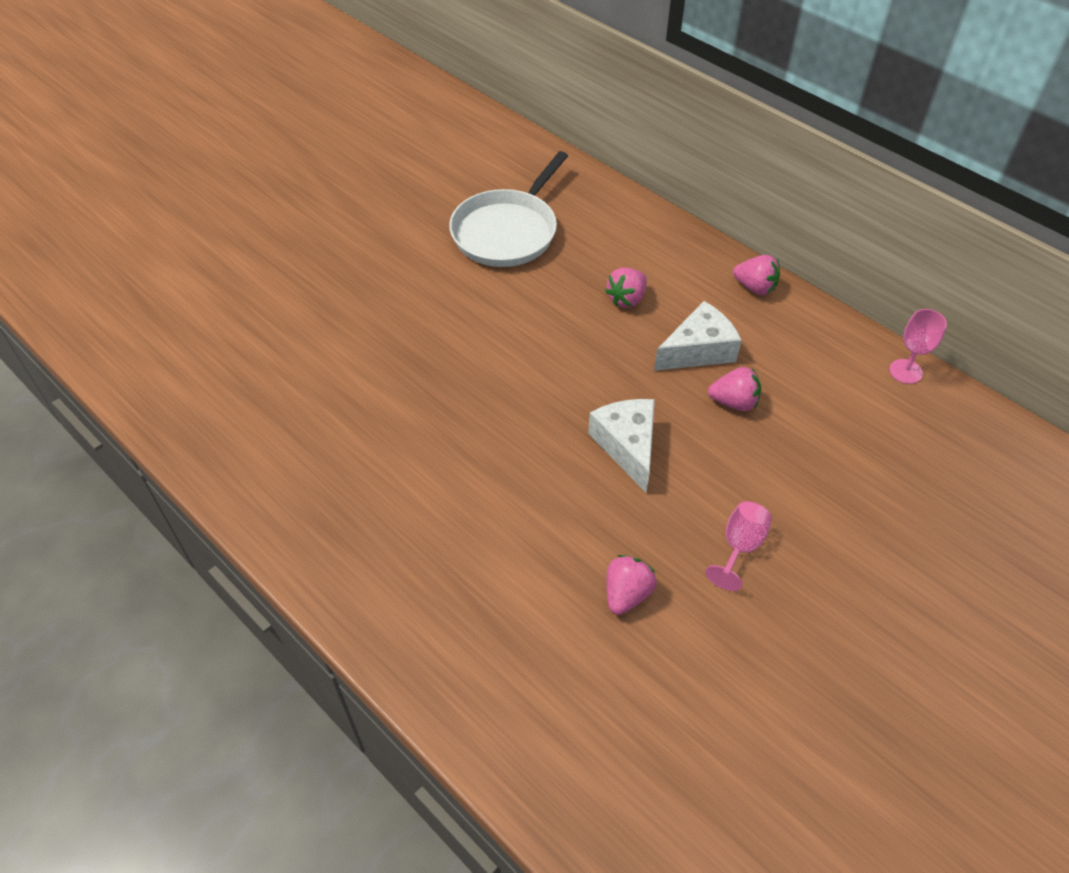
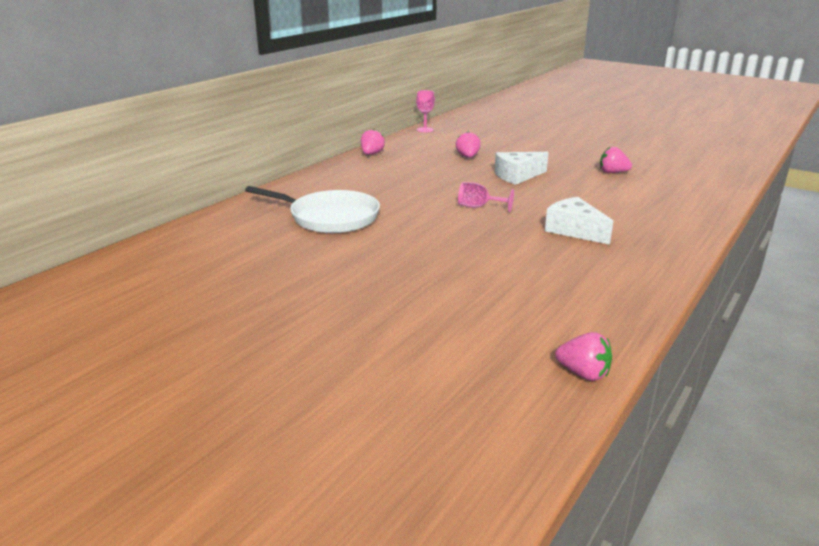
camera: 100 degrees left, 25 degrees down
(626, 299) = (394, 181): pink strawberry -> pink strawberry (583, 373)
(698, 350) = (431, 164): white cheese -> white cheese (574, 230)
(739, 547) = (562, 155): pink goblet -> pink goblet (478, 207)

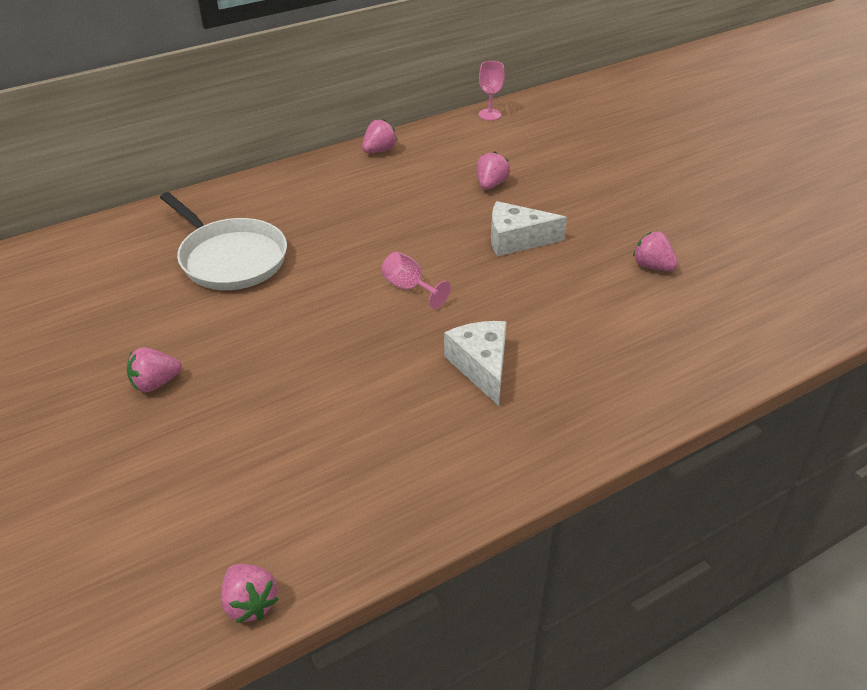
camera: 25 degrees right, 15 degrees up
(356, 287) = (155, 383): none -> pink strawberry

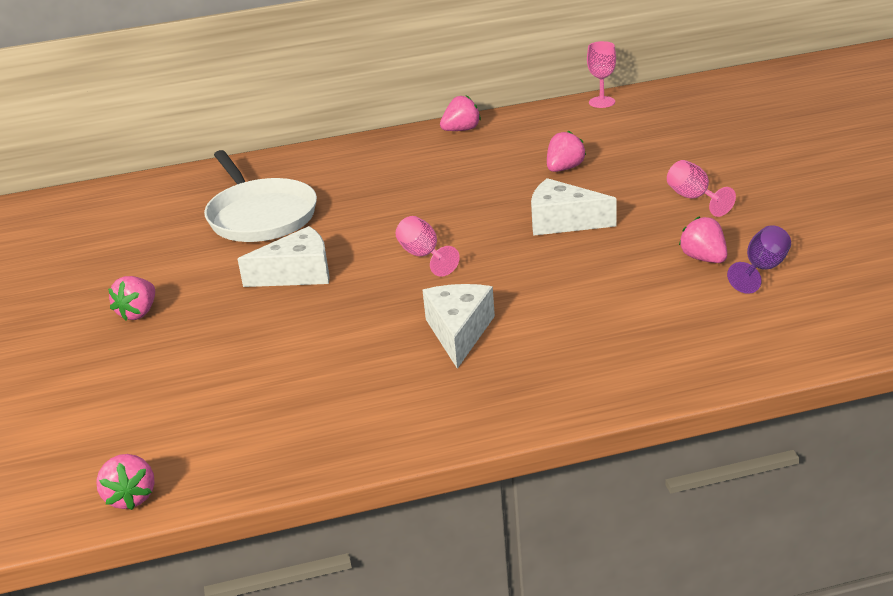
camera: 20 degrees right, 10 degrees down
(155, 383) = (138, 313): pink strawberry -> pink strawberry turned 60 degrees counterclockwise
(298, 320) = (297, 274): none -> white cheese
(614, 206) = (694, 198): none -> pink goblet
(704, 272) = (762, 269): none -> purple goblet

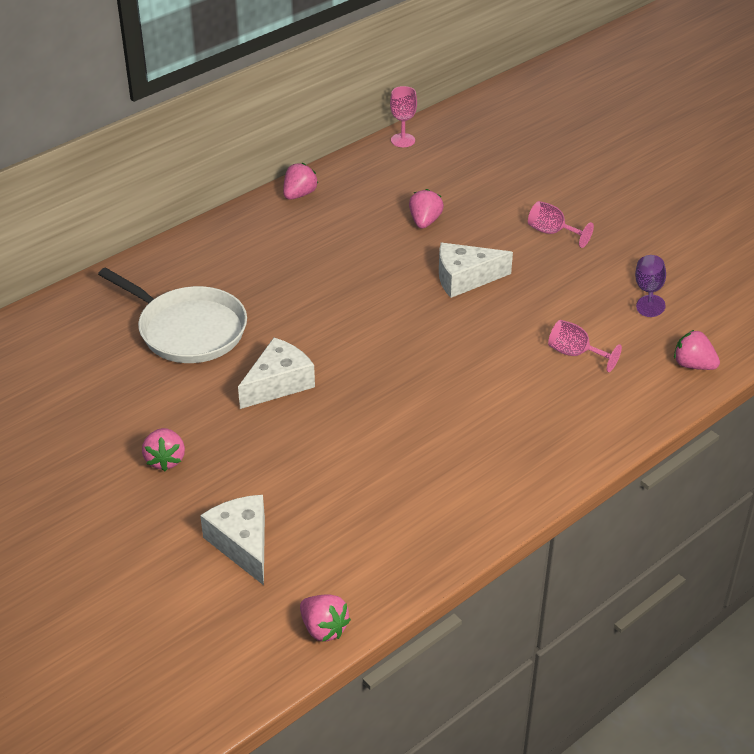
camera: 30 degrees left, 10 degrees up
(423, 256) = (375, 339): pink goblet -> pink goblet (575, 354)
(459, 332) = (463, 407): white cheese -> white cheese (242, 544)
(704, 259) = (600, 291): pink strawberry -> pink strawberry (693, 365)

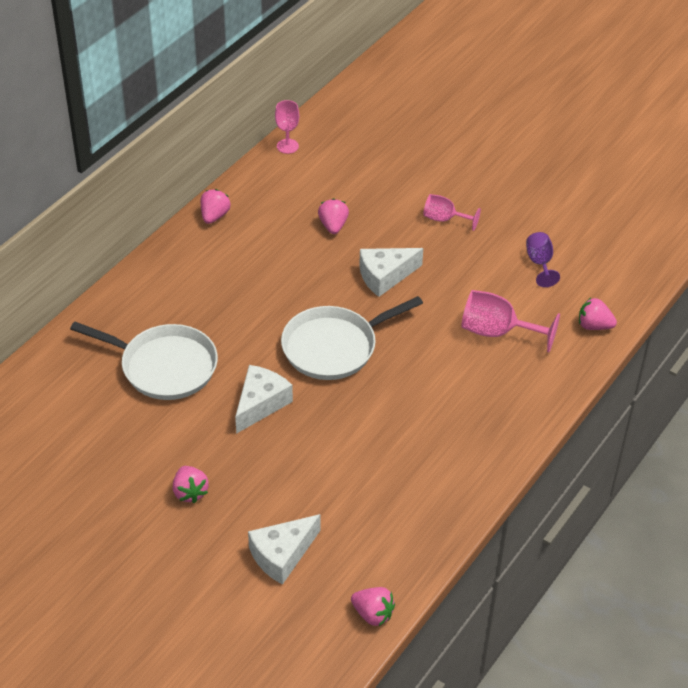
camera: 15 degrees left, 5 degrees up
(242, 544) = (282, 555): white cheese -> white cheese turned 90 degrees counterclockwise
(381, 340) = (334, 347): none -> white pan
(575, 354) = (497, 332): pink goblet -> pink goblet, size x1.60

